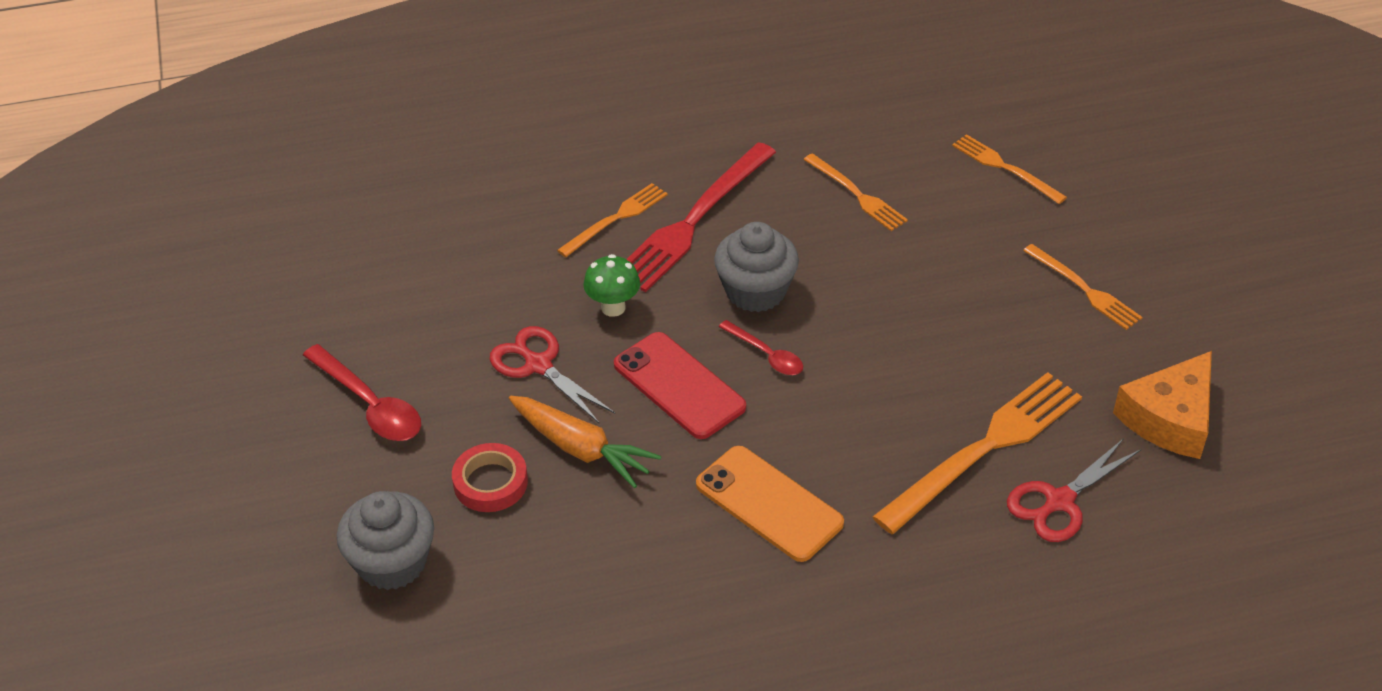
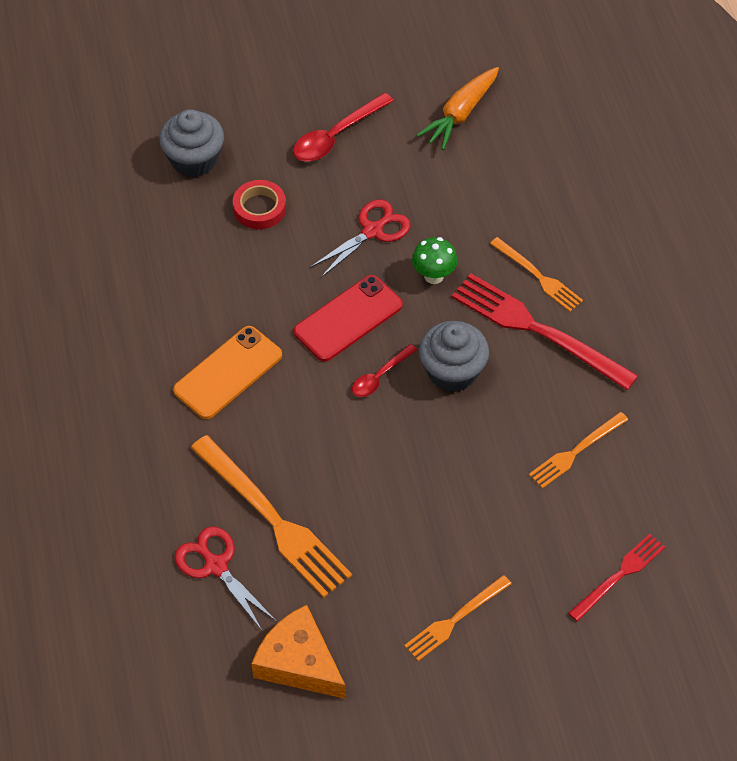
camera: 90 degrees right, 10 degrees up
(581, 449) = (288, 259): orange carrot -> orange carrot (460, 114)
(1005, 168) = (619, 575): orange fork -> red fork

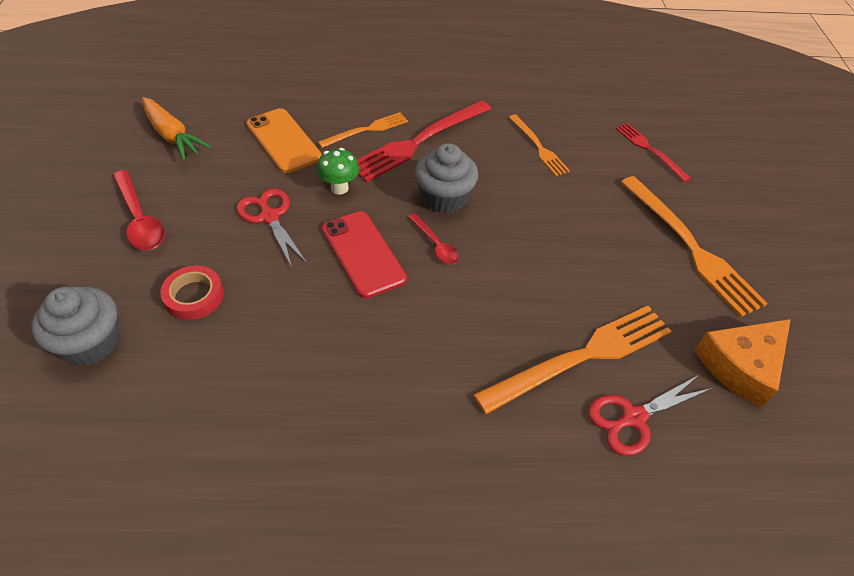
camera: 80 degrees left, 5 degrees down
(228, 373) = (395, 363): orange phone -> orange phone (284, 141)
(455, 619) = (690, 247): orange fork -> orange fork, size x1.77

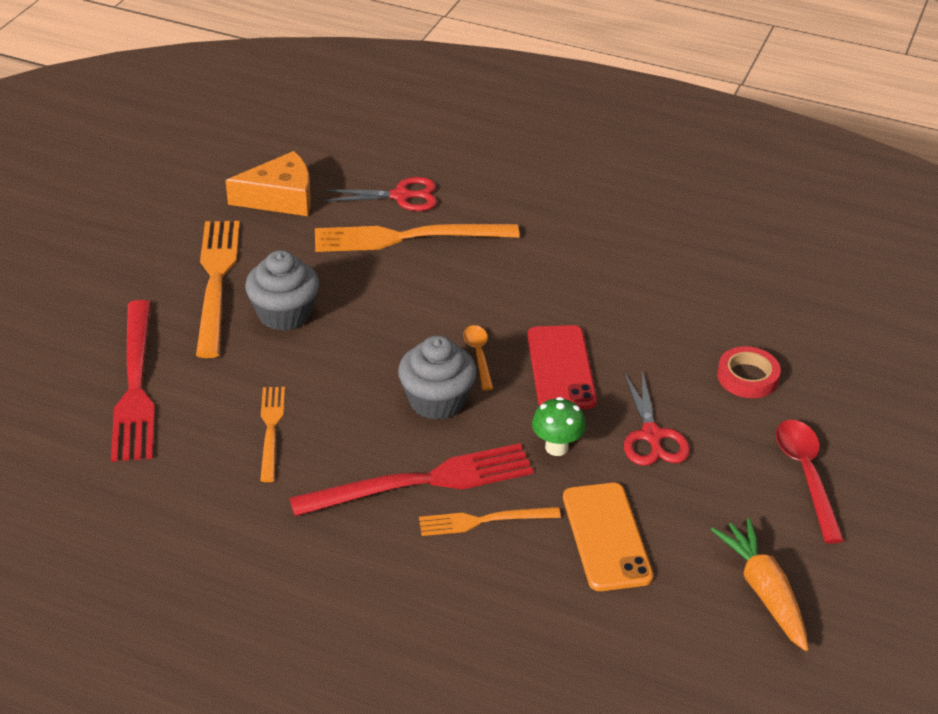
camera: 155 degrees left, 10 degrees down
(90, 342) = (848, 365): grey cupcake -> grey cupcake (284, 314)
(435, 245) = (478, 355): red spoon -> orange spoon
(649, 150) = (135, 385): red fork -> red fork, size x1.77

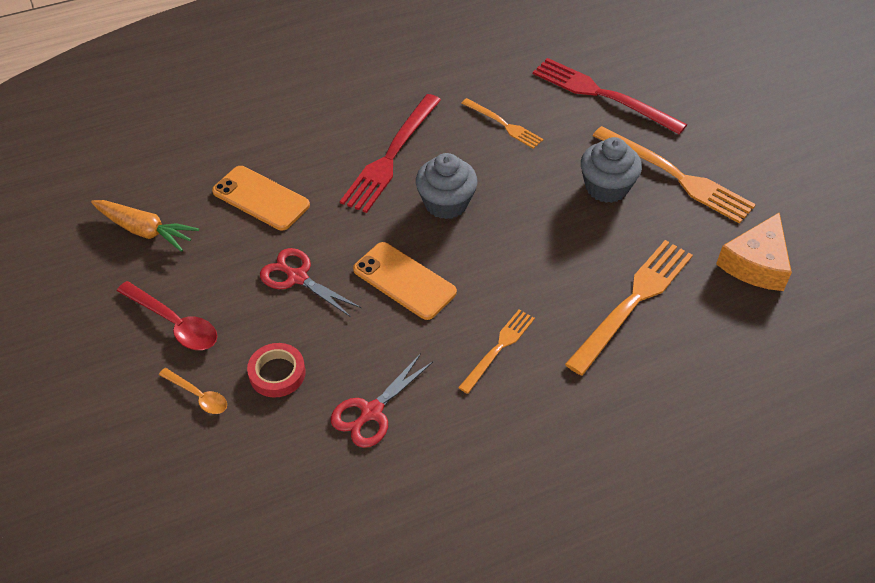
camera: 135 degrees right, 10 degrees up
(401, 196) = (694, 335): red scissors -> red scissors (372, 412)
(478, 355) = (463, 250): orange spoon -> orange spoon (198, 396)
(484, 521) = (335, 160): orange fork -> orange fork (498, 348)
(556, 447) = (345, 227): green mushroom -> none
(560, 368) = (404, 281): red phone -> orange phone

